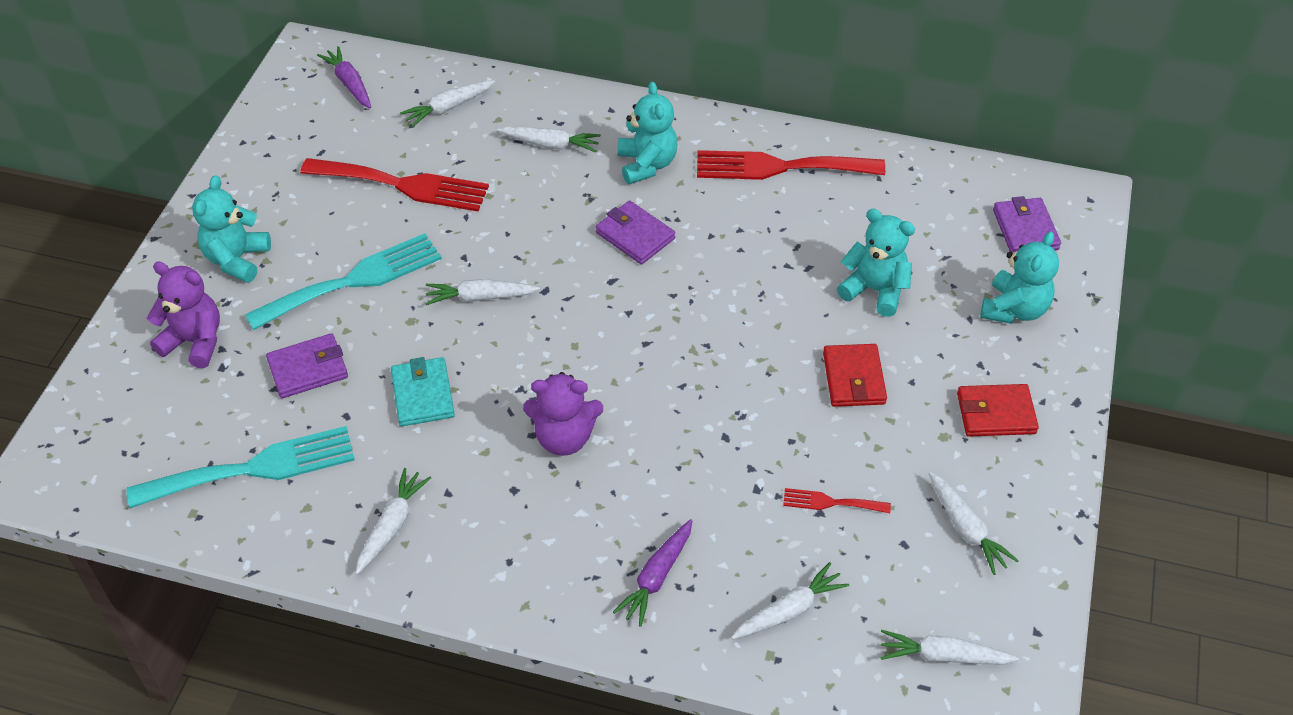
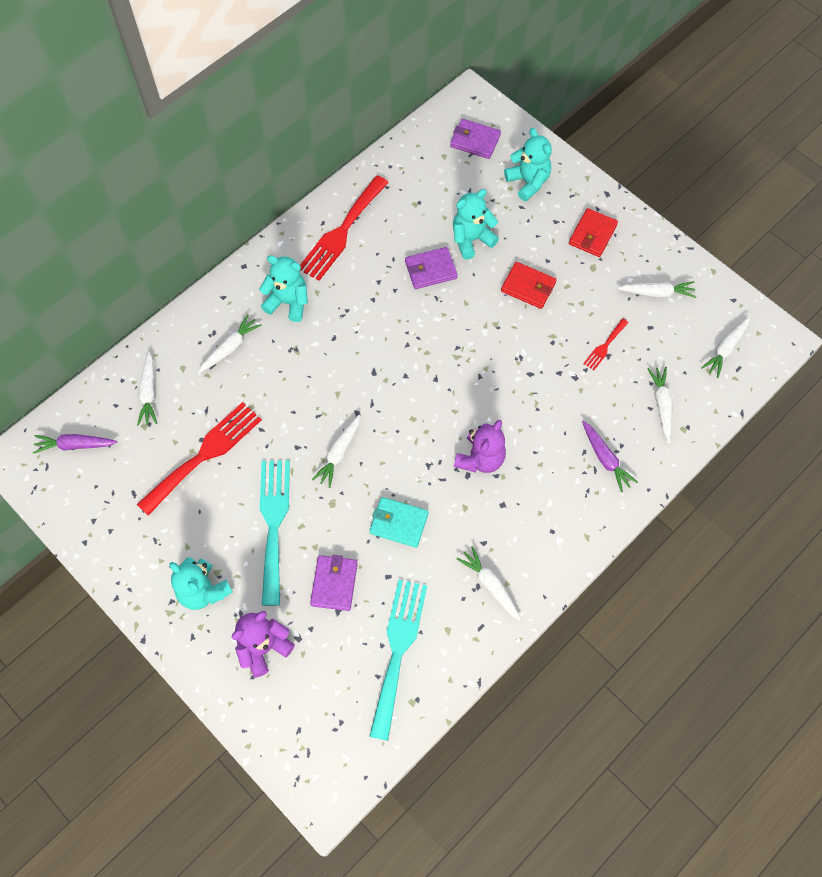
camera: 60 degrees left, 15 degrees up
(635, 236) = (345, 340): purple wallet -> purple wallet (430, 270)

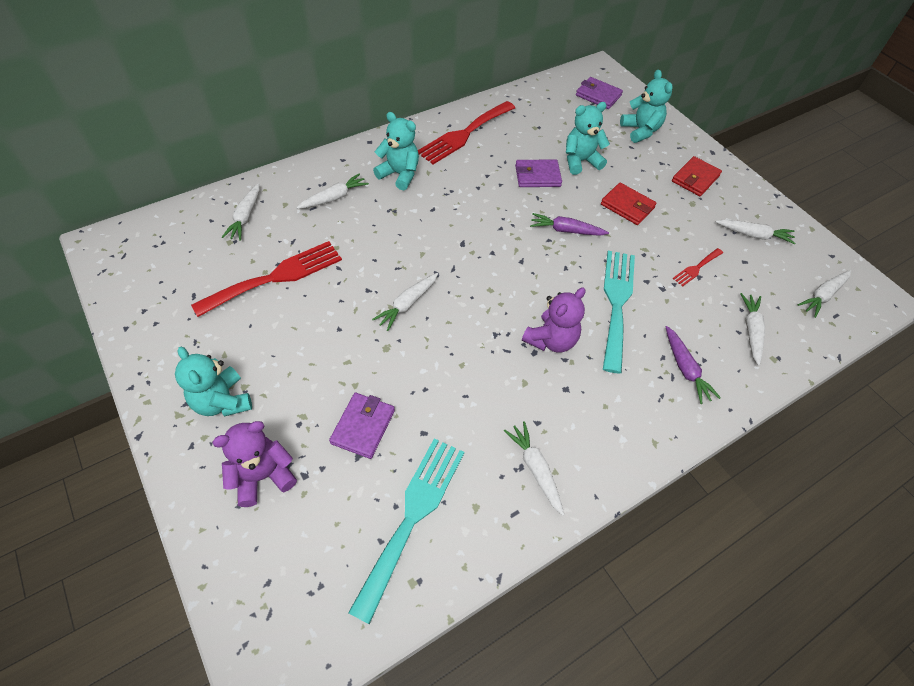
camera: 10 degrees right, 10 degrees down
(75, 445) = (158, 244): purple carrot -> purple carrot (566, 230)
(273, 523) = (320, 353): turquoise fork -> turquoise fork (616, 303)
(399, 523) = (450, 382): turquoise wallet -> none

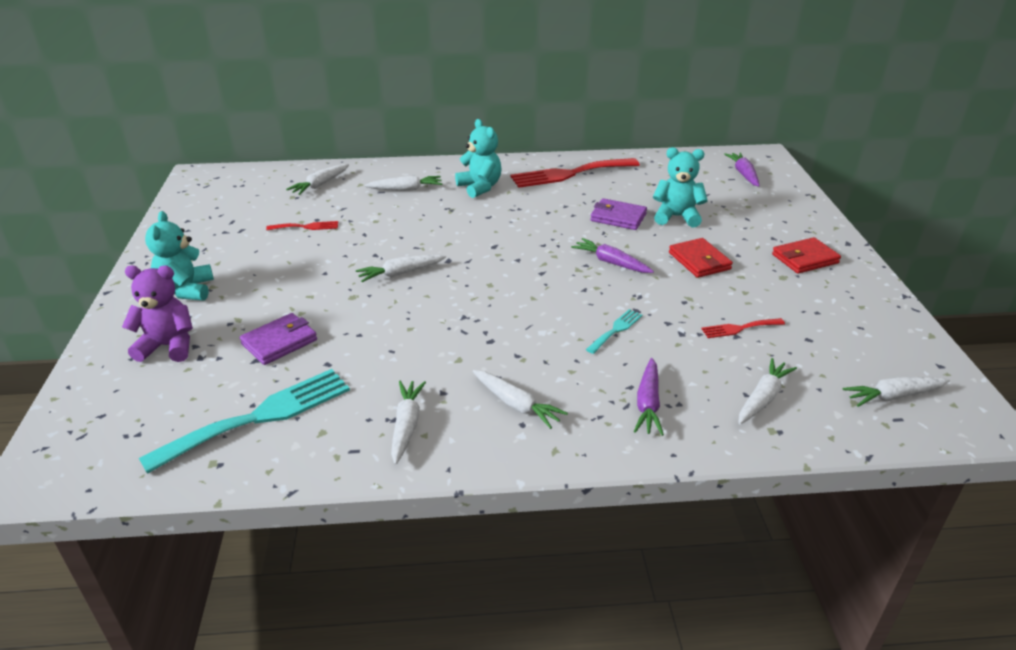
camera: 30 degrees right, 20 degrees down
(276, 277) = (306, 227): red fork -> red fork, size x0.47
(551, 340) = (516, 337): purple teddy bear -> none
(598, 95) = (743, 174): purple wallet -> purple carrot
(616, 303) = (616, 330): turquoise fork -> turquoise fork, size x0.47
(640, 131) = (770, 209): turquoise teddy bear -> none
(753, 235) = (841, 320): white carrot -> white carrot (516, 404)

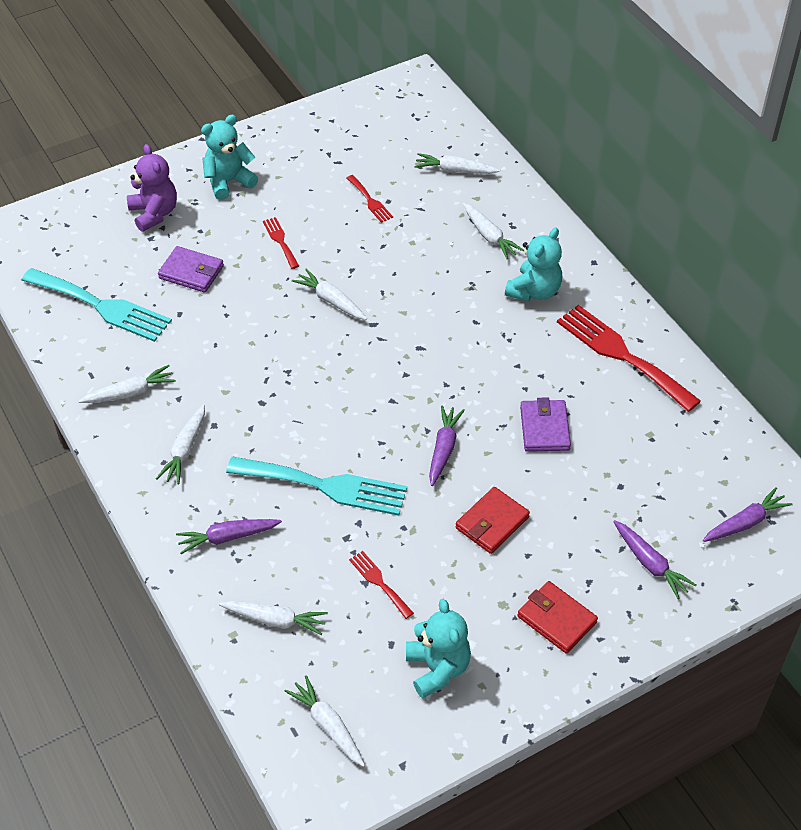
camera: 65 degrees right, 15 degrees up
(299, 281) = (280, 241): none -> red fork
(616, 330) = (325, 486): turquoise fork -> turquoise fork, size x2.12
(676, 217) = (580, 480): turquoise teddy bear -> turquoise teddy bear (437, 668)
(765, 212) = (650, 563): none -> purple carrot

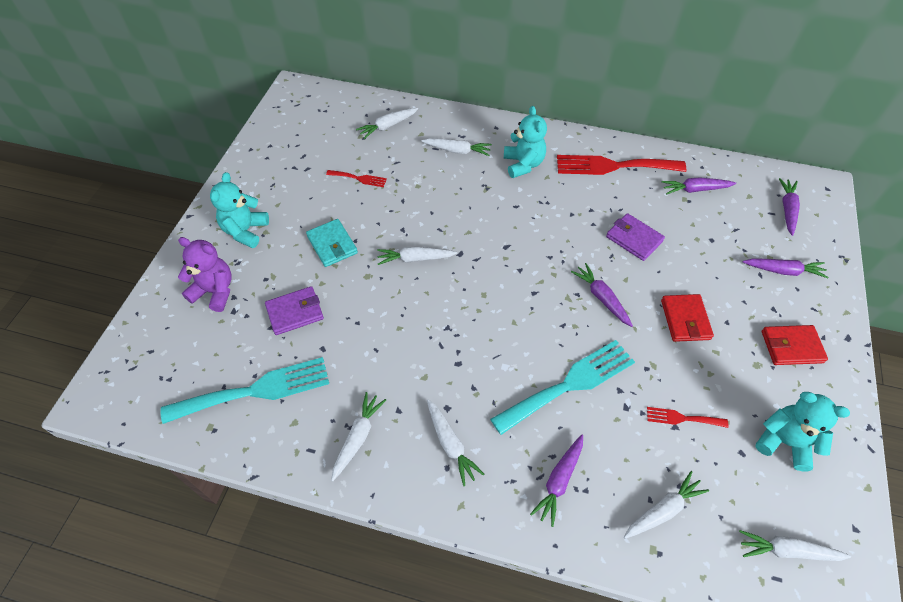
camera: 45 degrees left, 5 degrees up
(280, 241) = (332, 245): red fork -> turquoise wallet
(674, 435) = (695, 190): none -> purple carrot

